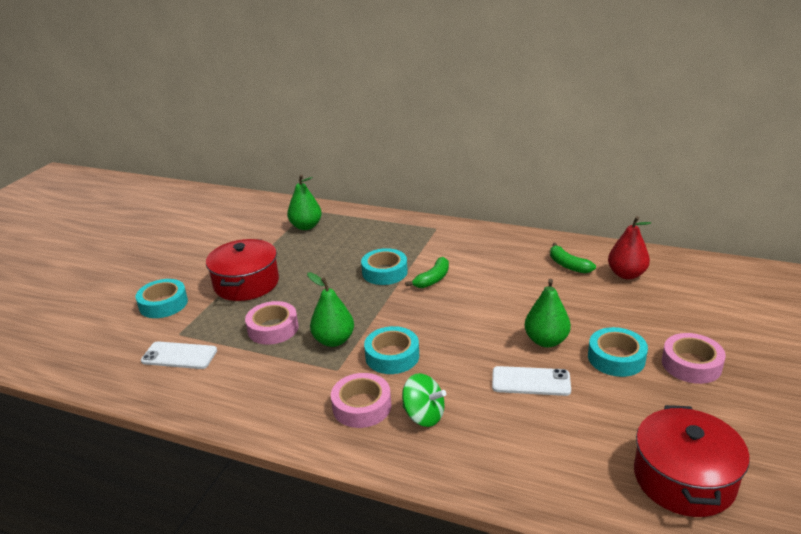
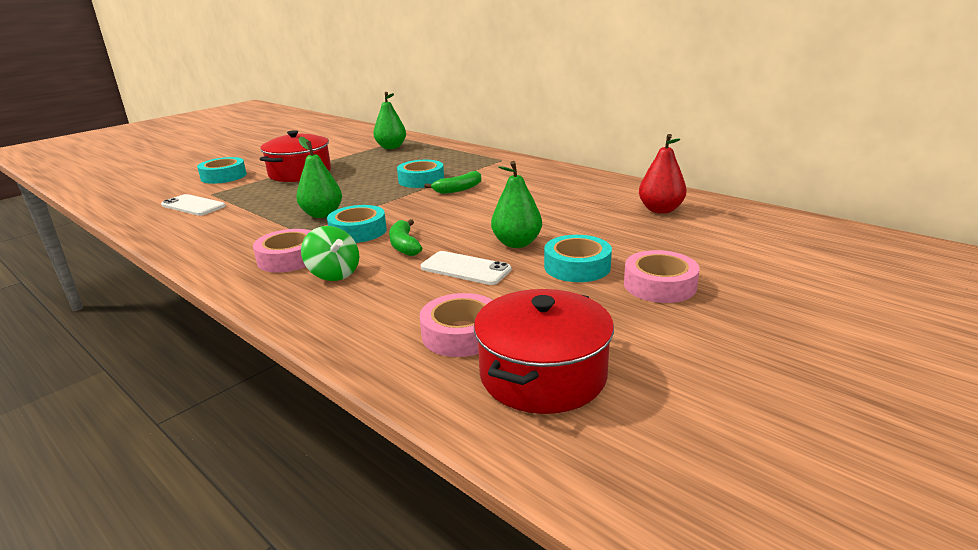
camera: 20 degrees right, 5 degrees down
(273, 328) = (284, 200): pink tape -> pink tape (461, 334)
(568, 265) = (603, 196): green banana -> green banana (404, 245)

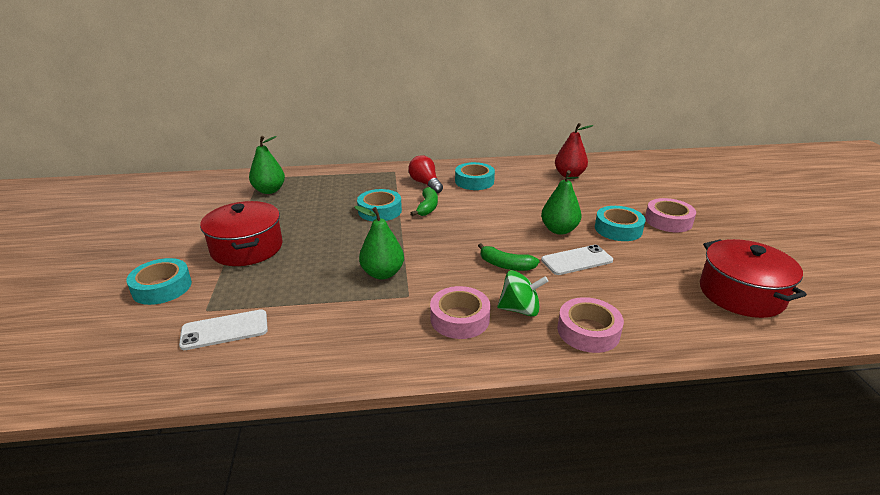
camera: 50 degrees left, 5 degrees up
(358, 231) = (448, 272): turquoise tape -> turquoise tape (474, 181)
(461, 334) = (670, 298): pink tape -> pink tape (588, 331)
(502, 174) = (425, 184): none -> red light bulb

